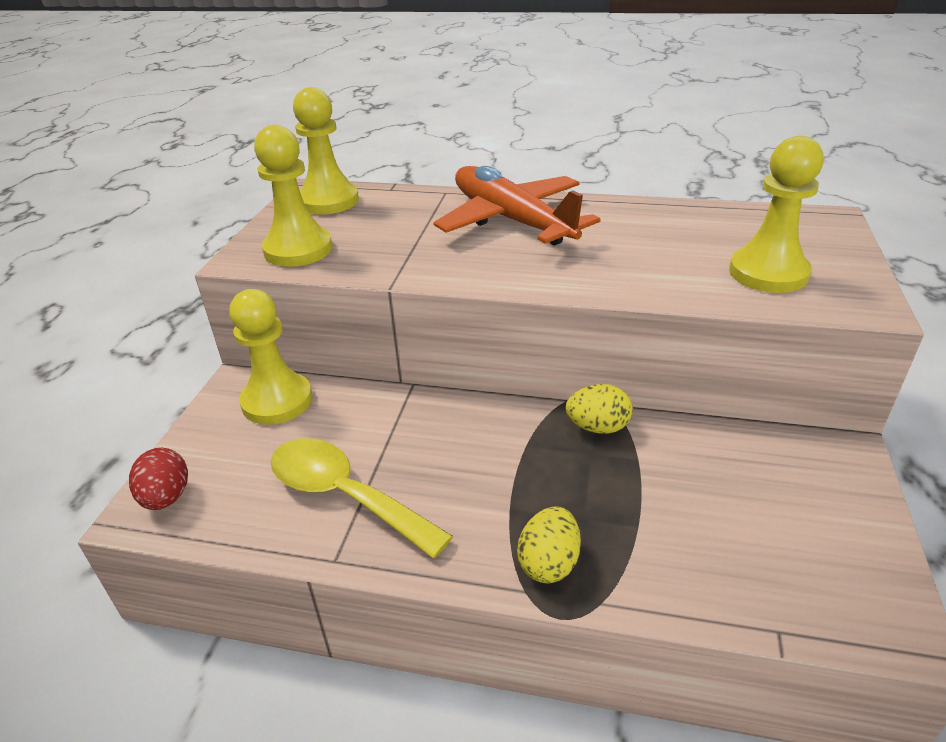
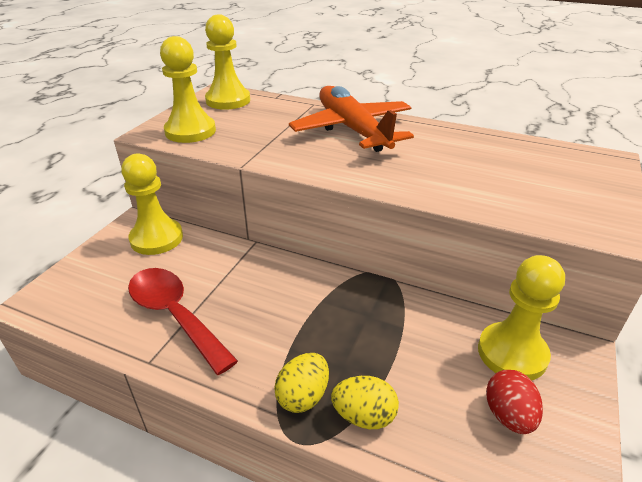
camera: 10 degrees right, 0 degrees up
(166, 497) = (55, 294): red egg -> red egg (508, 415)
(344, 495) = (175, 315): yellow spoon -> red spoon
(597, 427) = (380, 296): yellow egg -> yellow egg (364, 416)
(768, 273) = (539, 195): yellow pawn -> yellow pawn (512, 353)

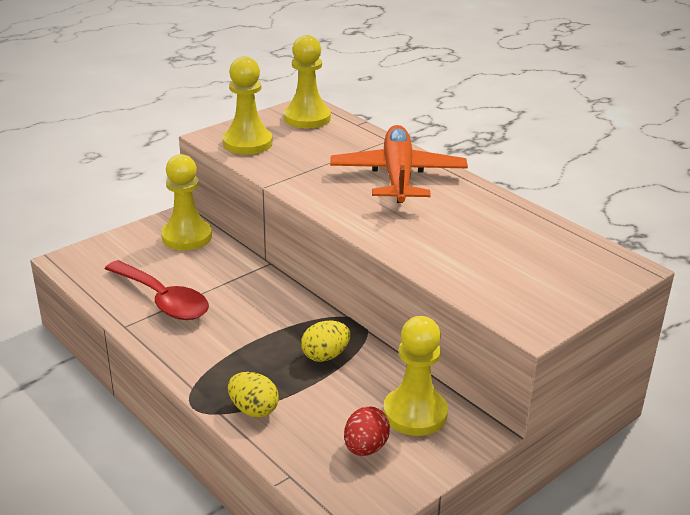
camera: 25 degrees right, 5 degrees down
(175, 315) = (163, 300): red spoon -> red spoon turned 150 degrees clockwise
(303, 396) = (219, 383): yellow egg -> yellow egg (325, 356)

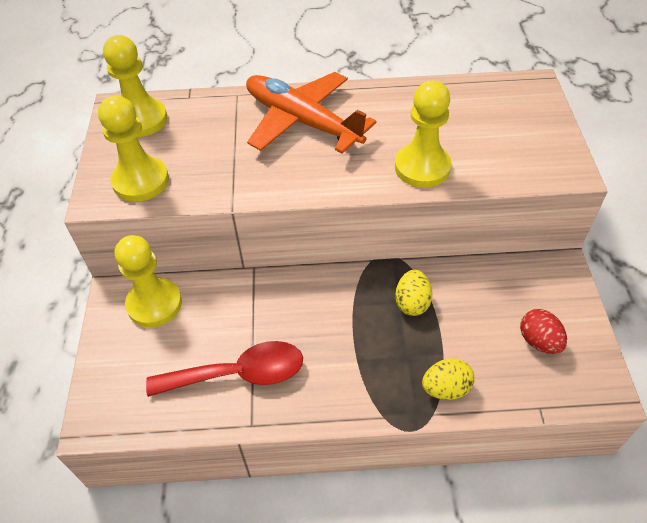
camera: 50 degrees left, 20 degrees up
(415, 413) = (519, 289): yellow pawn -> yellow pawn (422, 167)

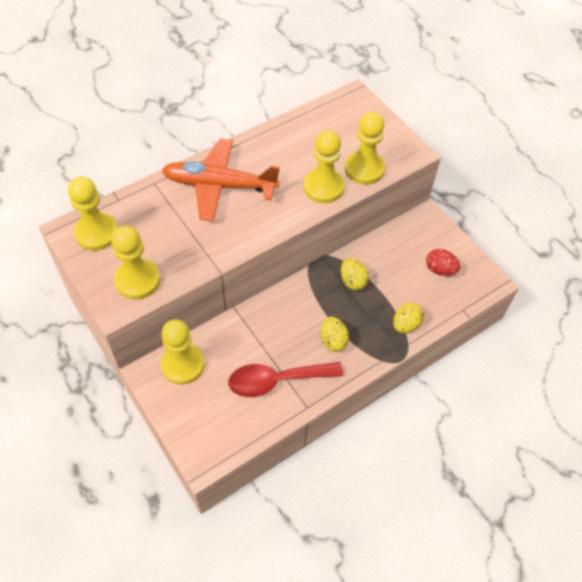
camera: 35 degrees left, 5 degrees up
(239, 374) = (276, 380): red spoon -> red spoon turned 150 degrees counterclockwise
(338, 361) = (333, 341): none -> yellow egg
(489, 166) = (364, 169): none -> yellow pawn

